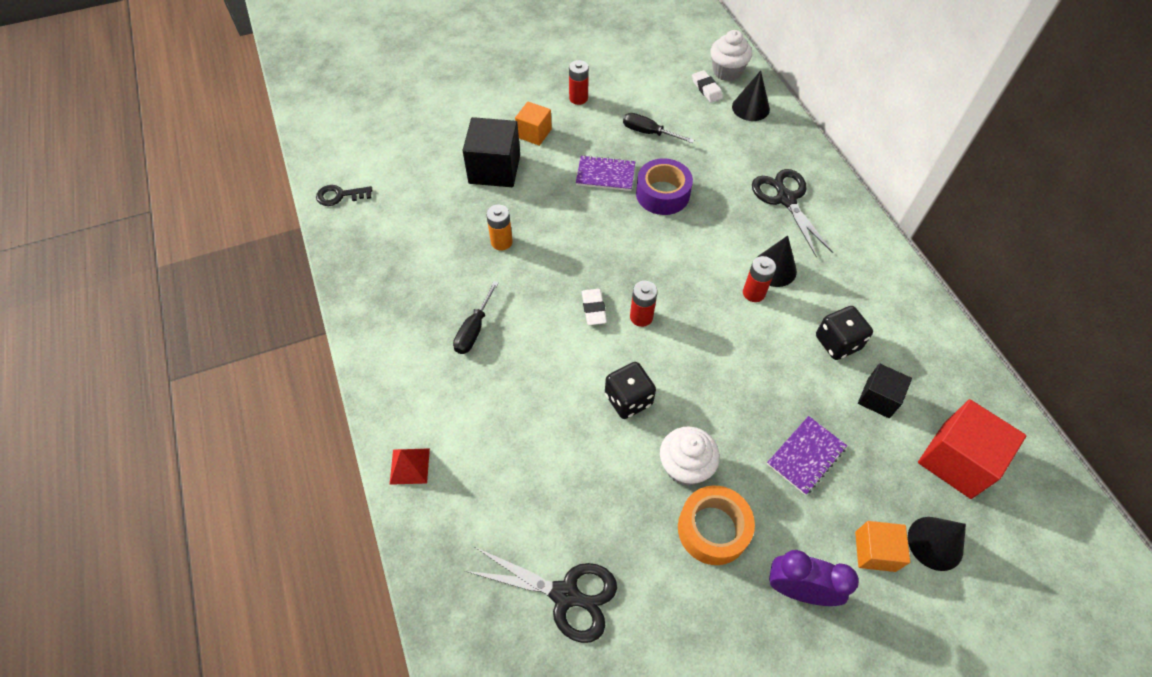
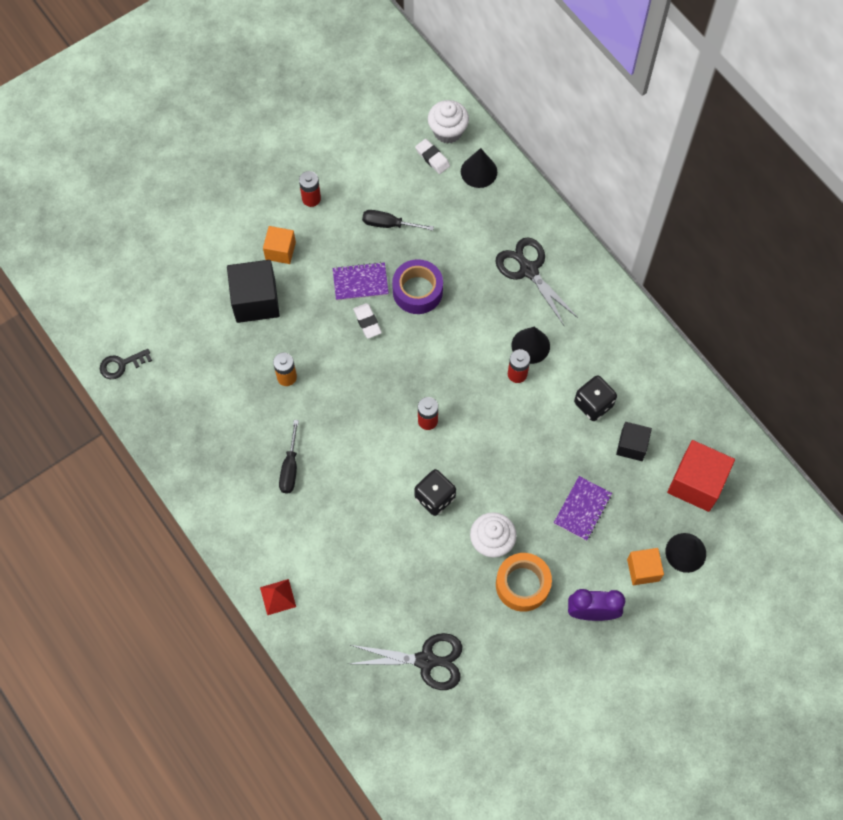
camera: 15 degrees left, 10 degrees up
(593, 309) = (385, 423): white eraser -> white eraser (367, 322)

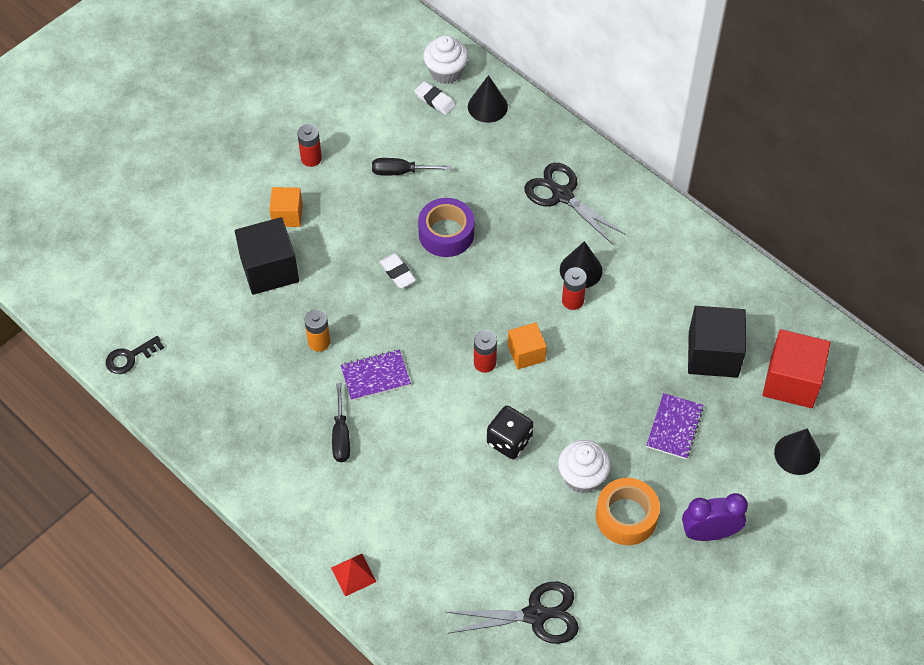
camera: 10 degrees left, 10 degrees down
(360, 282) = (382, 234): purple notebook -> purple notebook (375, 376)
(593, 404) = (662, 318): black dice -> none
(631, 446) = (713, 354): black cube -> black cube, size x1.68
(643, 570) = (755, 479): orange cube -> orange cube (526, 353)

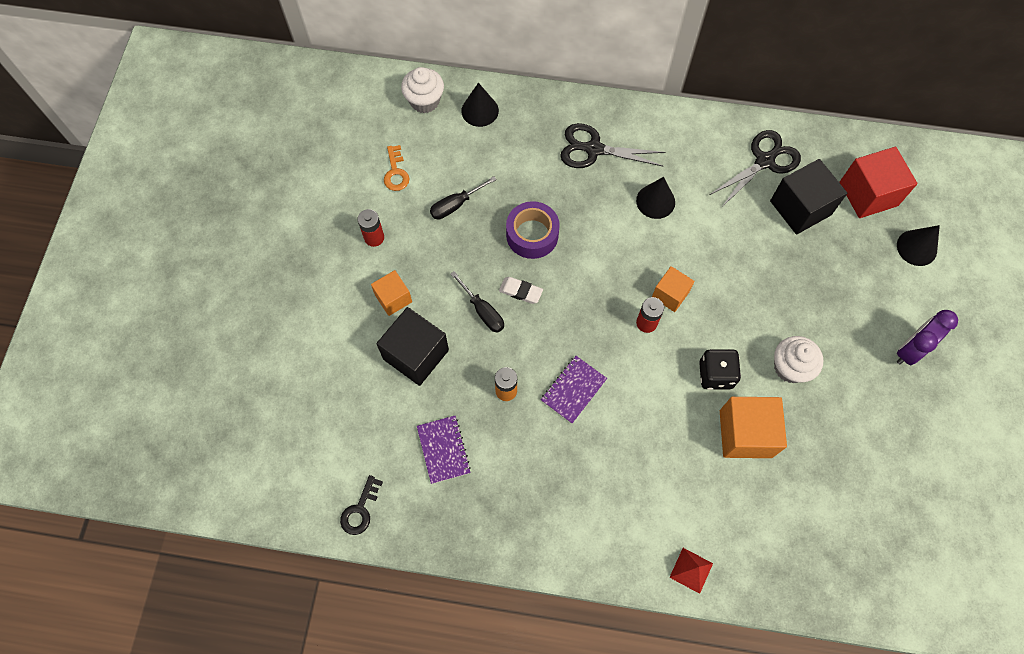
camera: 35 degrees left, 10 degrees up
(341, 435) = (586, 458): black screwdriver -> black screwdriver (482, 311)
(372, 117) = (396, 172): none -> orange key
(435, 100) = (434, 129): white eraser -> none
(494, 503) = (745, 434): none -> orange cube
(536, 615) = (848, 503): black scissors -> black scissors (765, 161)
(572, 300) = (669, 229): red battery -> none
(626, 516) = (845, 377): orange tape -> none
(674, 427) = (820, 283): purple notebook -> purple notebook (443, 450)

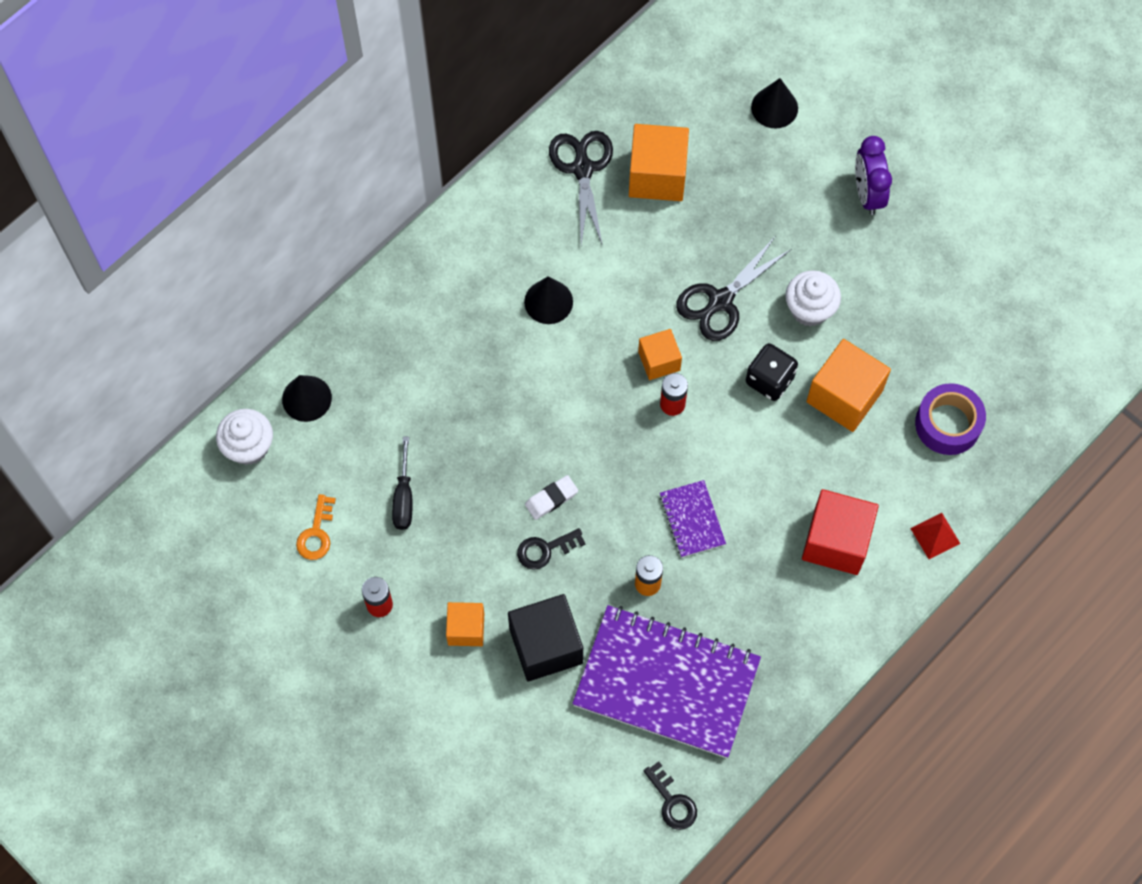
camera: 55 degrees left, 0 degrees up
(396, 172) = (316, 533): orange key -> orange key turned 75 degrees clockwise
(443, 450) = (666, 683): purple notebook -> purple notebook, size x2.24
(482, 311) = (545, 550): black screwdriver -> black key
(532, 235) = (496, 445): purple tape -> purple tape (948, 424)
(593, 149) = (443, 318): black scissors -> black scissors (720, 301)
(800, 208) = (657, 175): black cube -> orange cube
(868, 194) = (689, 104): red cube -> red cube (836, 541)

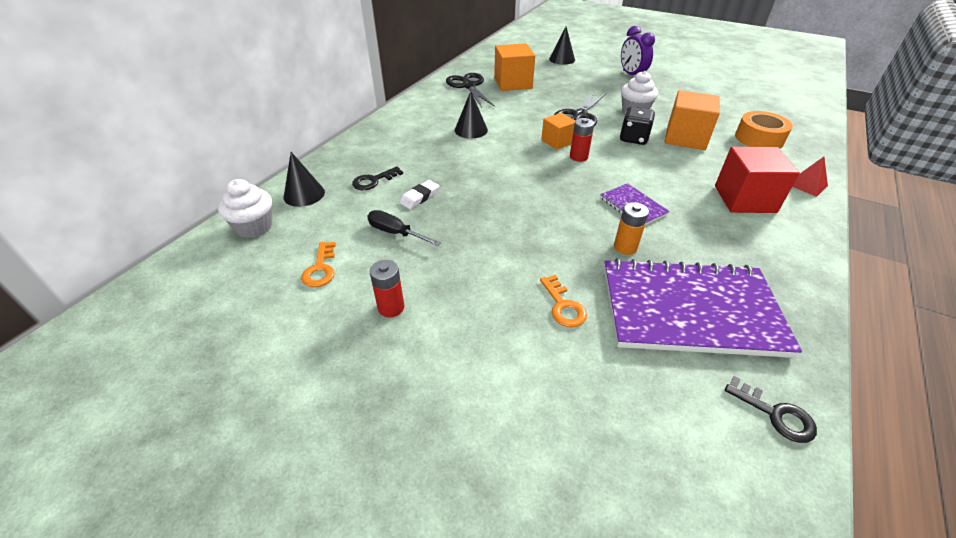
camera: 15 degrees left, 25 degrees down
(403, 497) = (396, 233): black screwdriver -> black screwdriver turned 135 degrees clockwise
(466, 629) = (482, 309): orange cube -> none
(545, 550) = (529, 243): black key -> black key (374, 181)
(546, 646) = (563, 306): black cube -> orange key
(551, 499) = (518, 214): white eraser -> white eraser (420, 197)
(948, 424) = (759, 139): purple tape -> orange tape

